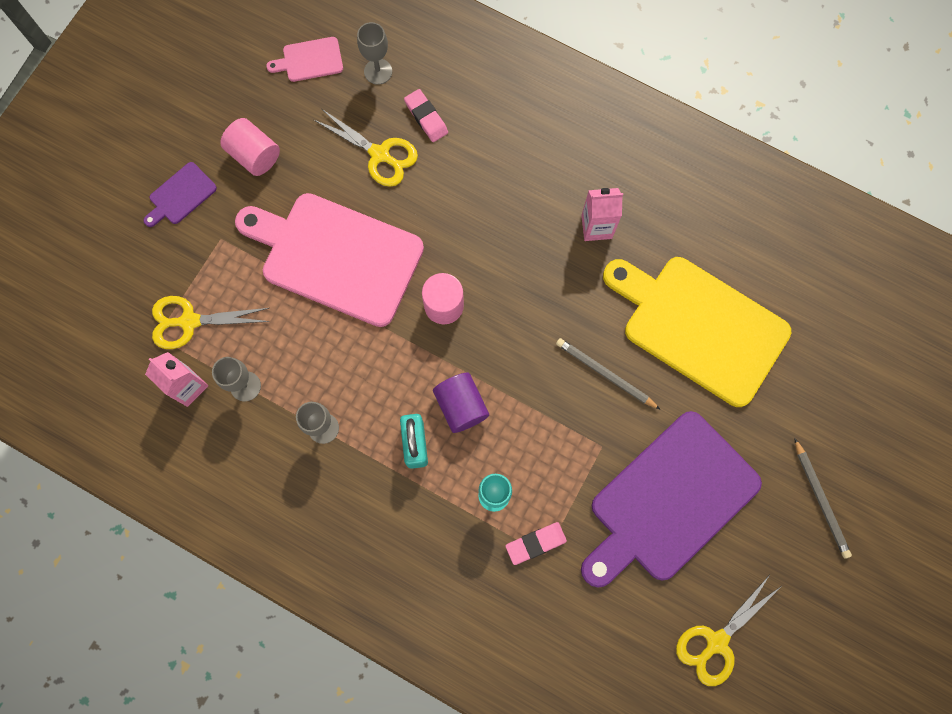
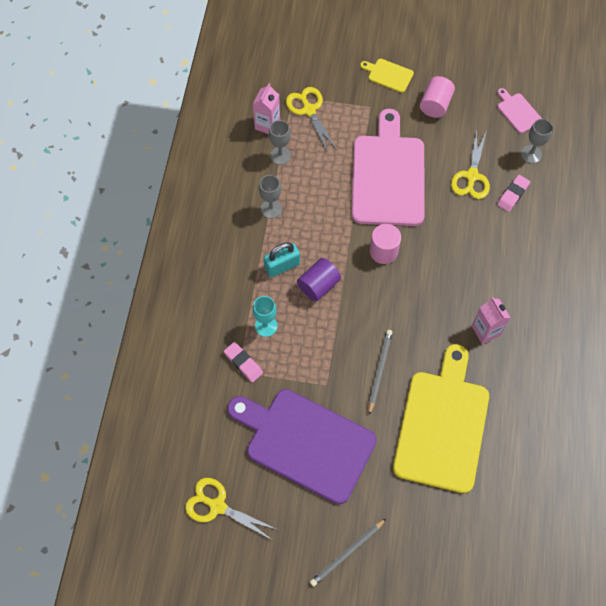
camera: 70 degrees right, 10 degrees down
(181, 195) = (388, 75): purple cutting board -> yellow cutting board

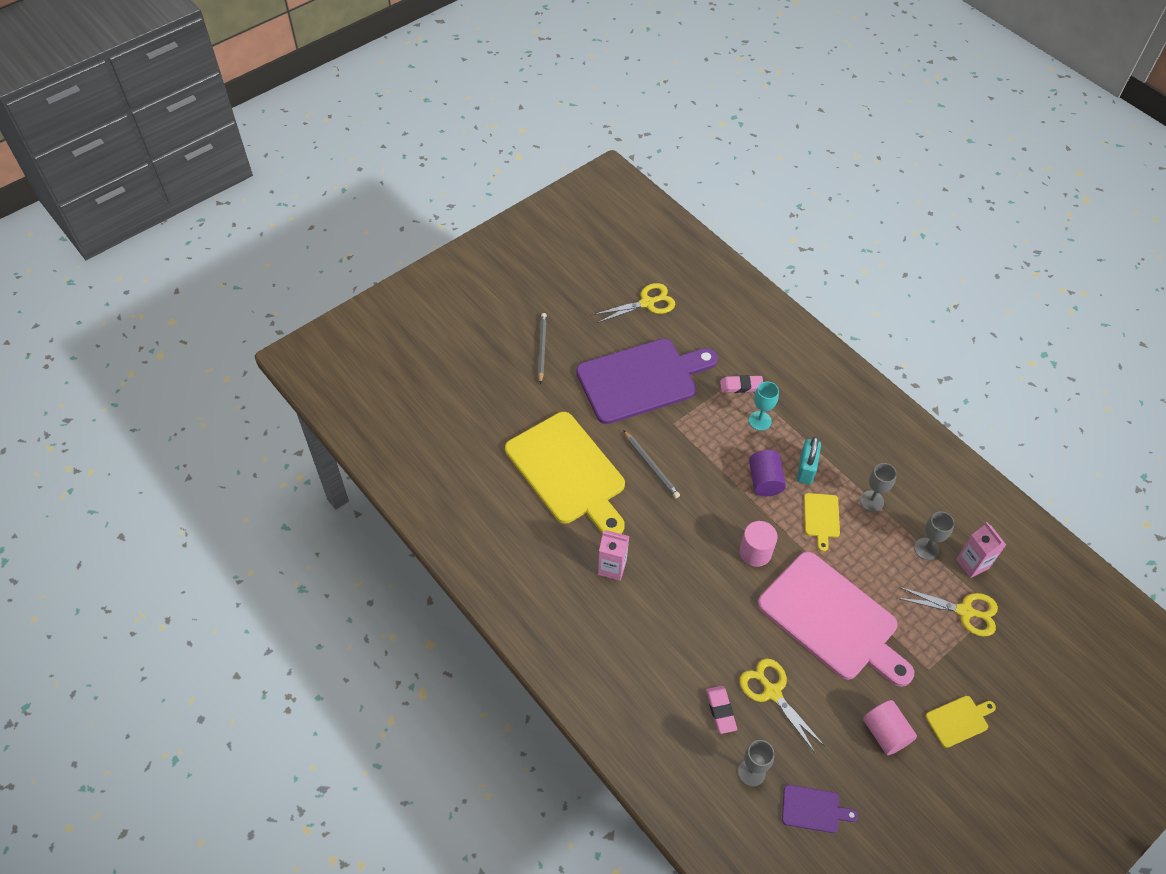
camera: 130 degrees right, 10 degrees down
(315, 230) = (821, 518): none -> yellow cutting board
(518, 112) = (813, 809): pink cutting board -> purple cutting board

